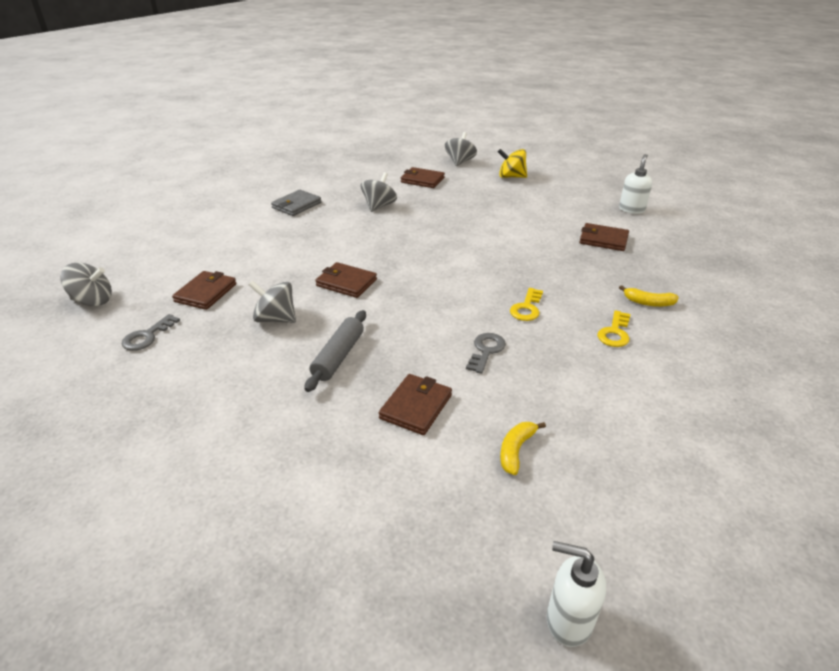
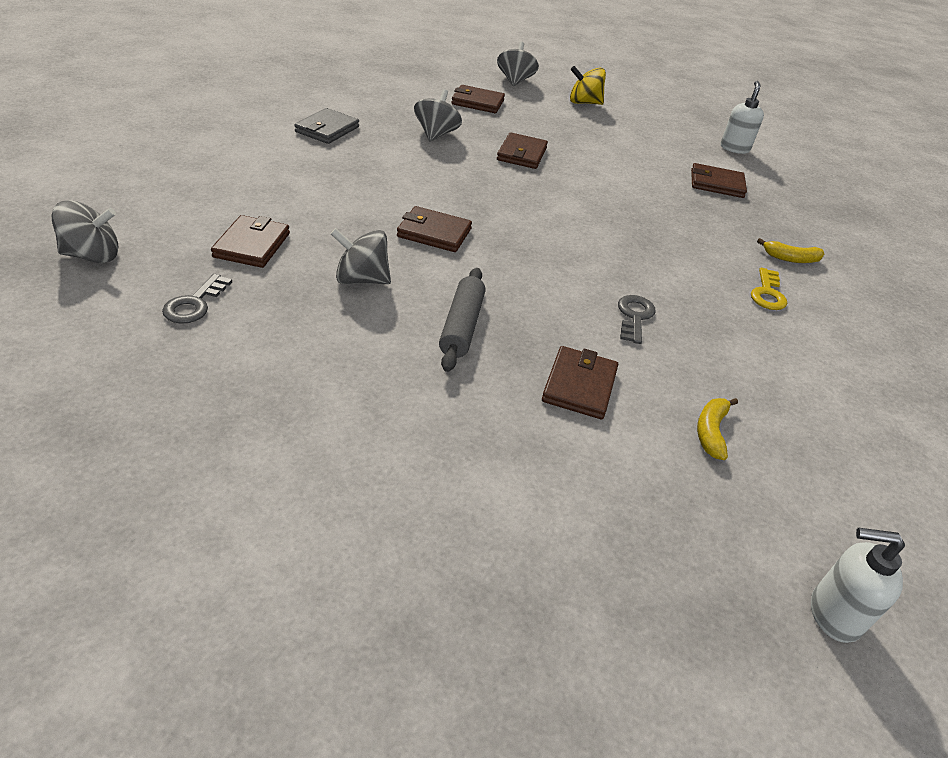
camera: 15 degrees left, 5 degrees up
(442, 219) = (521, 154): none -> brown wallet
(527, 308) = (661, 265): yellow key -> none

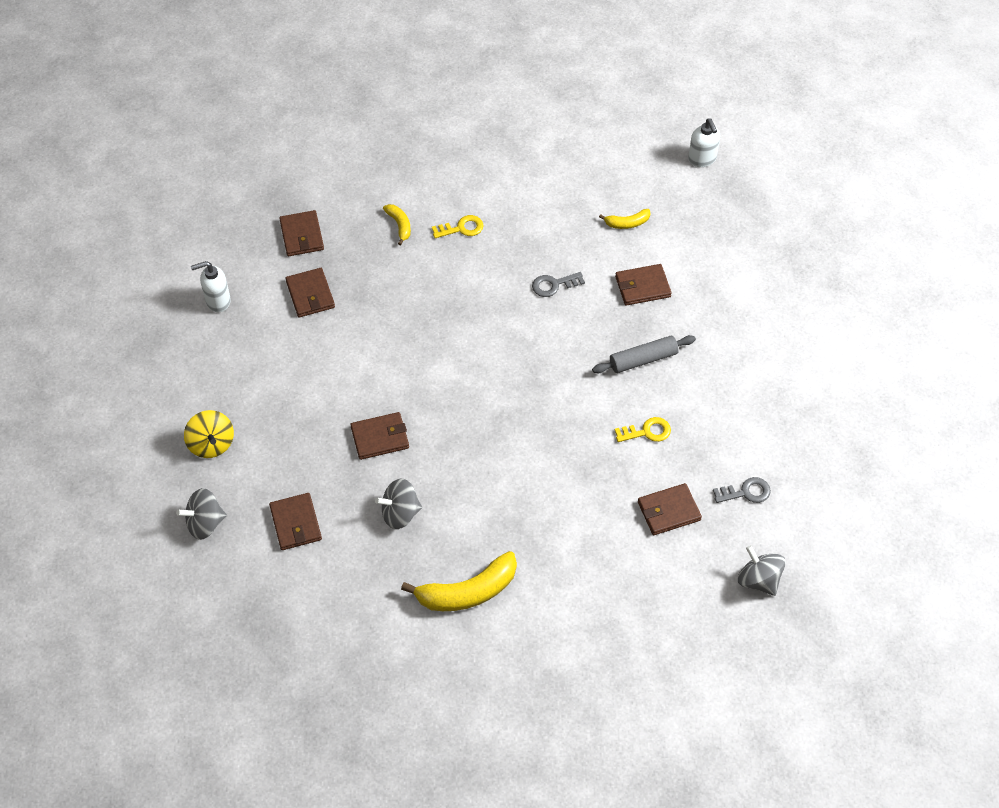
camera: 115 degrees left, 15 degrees up
(327, 129) = (467, 592): grey wallet -> yellow banana
(361, 279) = (647, 431): grey spinning top -> yellow key
(434, 233) = (558, 426): brown wallet -> brown wallet (302, 235)

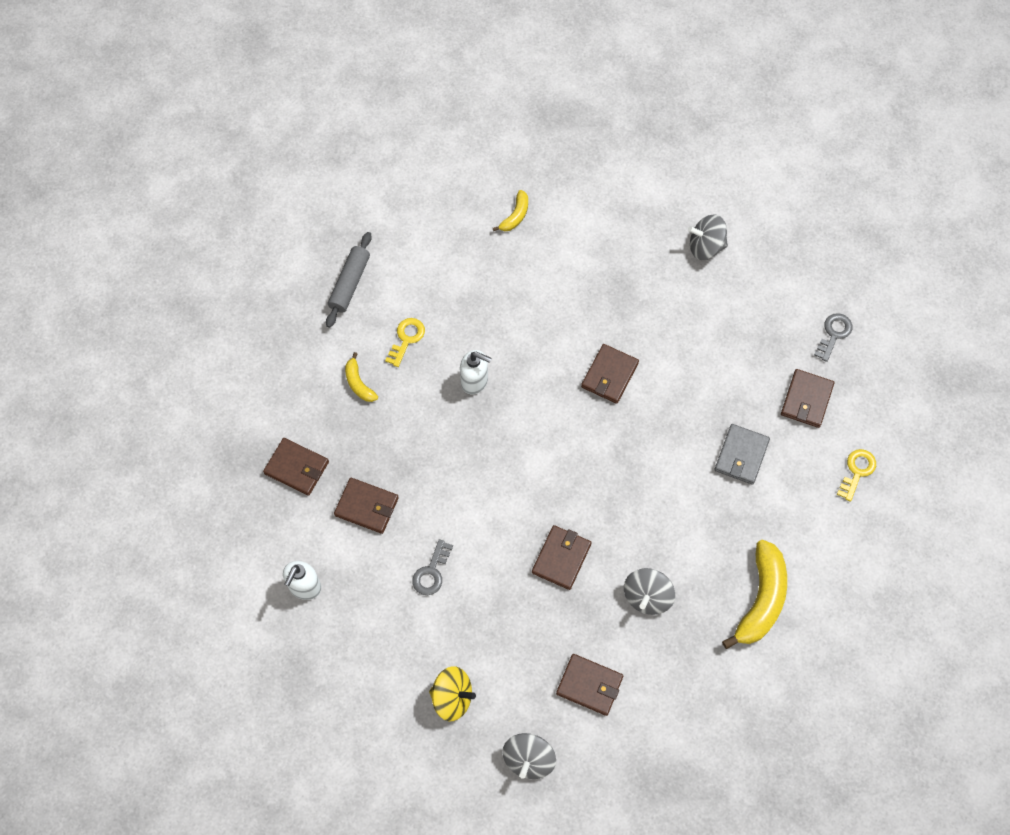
camera: 50 degrees left, 10 degrees up
(399, 225) = (358, 383): yellow banana -> yellow banana turned 135 degrees counterclockwise
(554, 285) = (527, 315): grey key -> grey key (431, 572)
(576, 498) = (741, 455): none -> grey wallet
(642, 286) = (586, 254): brown wallet -> brown wallet (609, 375)
(643, 359) = (655, 308): grey rolling pin -> grey rolling pin (349, 283)
(647, 431) = (723, 358): yellow key -> yellow key (857, 471)
(702, 159) = (502, 114): white soap dispenser -> white soap dispenser (475, 381)
(758, 580) = (914, 386): grey spinning top -> grey spinning top (706, 246)

